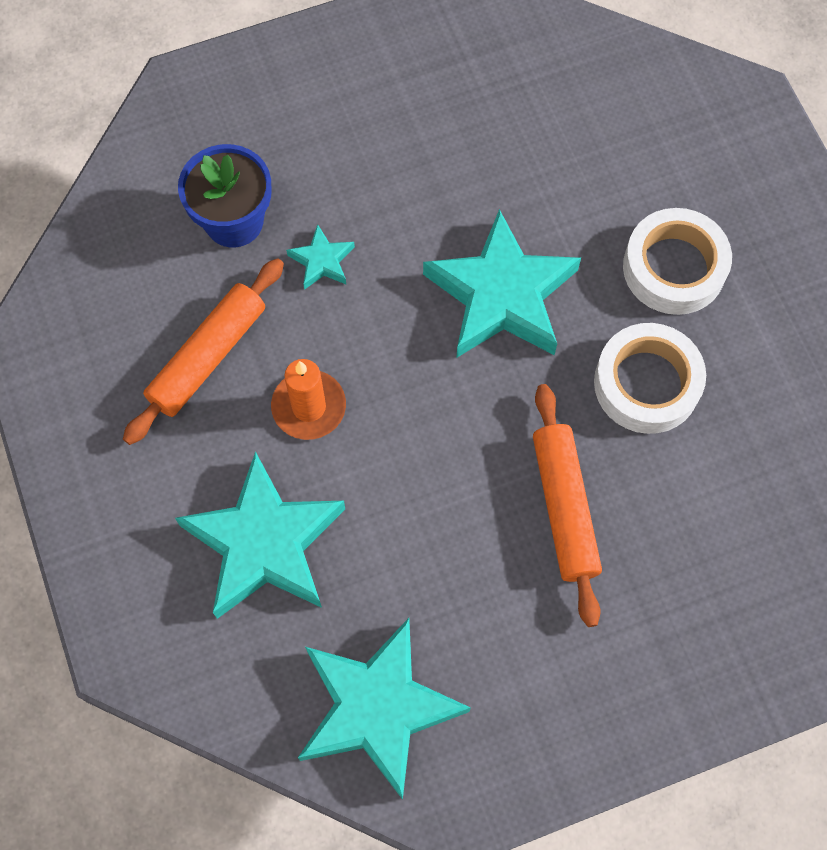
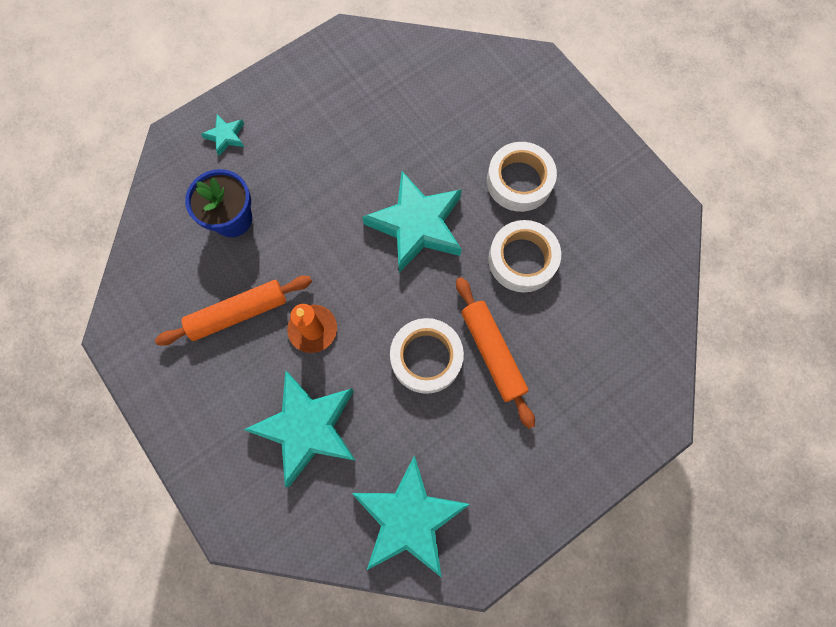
camera: 15 degrees left, 5 degrees up
(207, 356) = (238, 313): orange rolling pin -> orange rolling pin turned 45 degrees clockwise
(322, 261) = (296, 231): turquoise star -> turquoise star (226, 136)
(464, 489) = (426, 357): none -> white tape

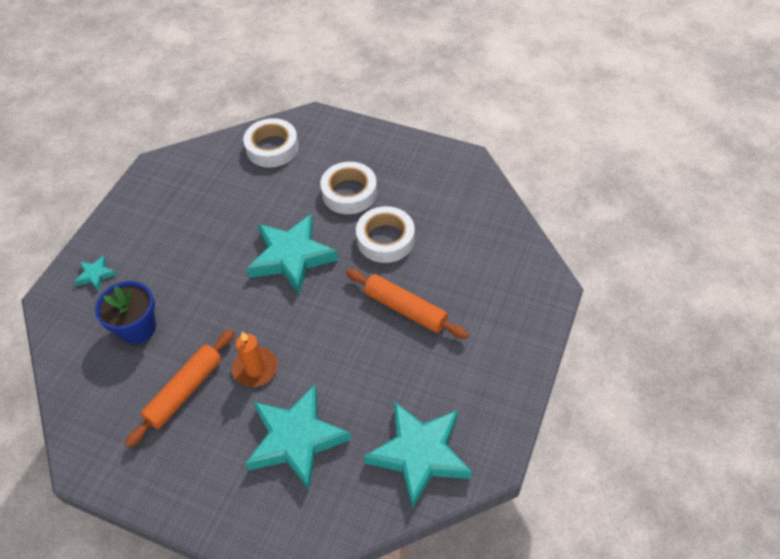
camera: 30 degrees left, 20 degrees down
(426, 357) = (358, 339): white tape -> white tape (272, 148)

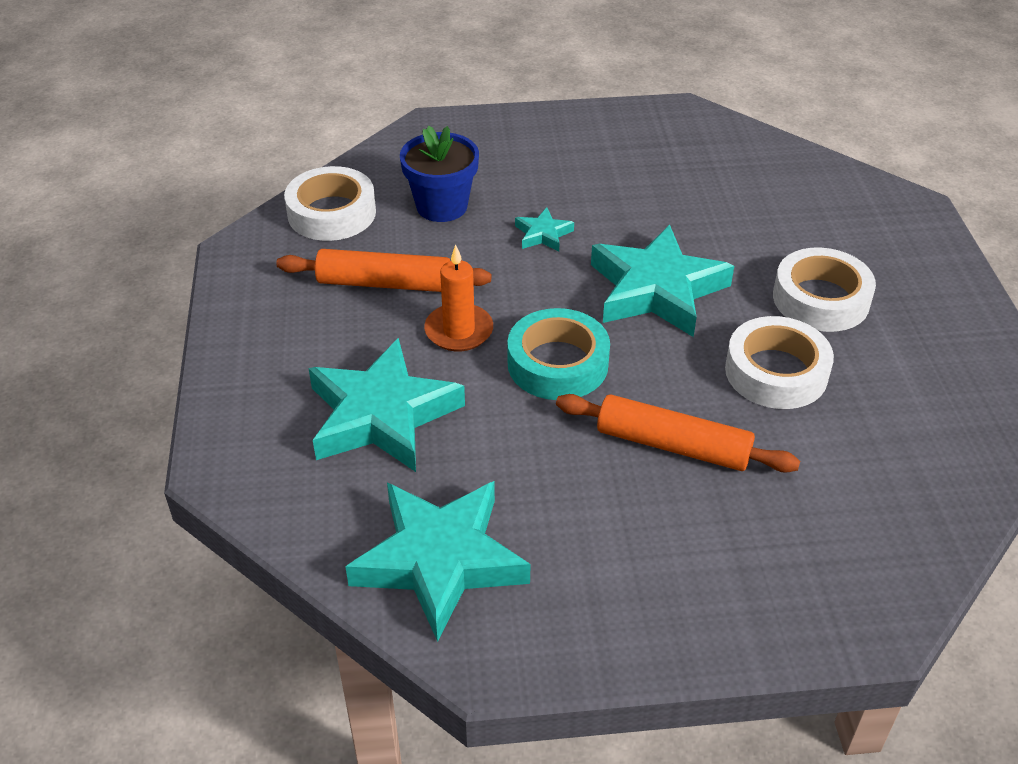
camera: 60 degrees right, 10 degrees down
(96, 275) = (487, 141): turquoise star -> turquoise star (543, 234)
(272, 148) = (818, 192): white tape -> white tape (332, 213)
(315, 331) = (557, 363): none -> turquoise tape
(405, 309) = (673, 445): orange rolling pin -> orange rolling pin turned 75 degrees counterclockwise

